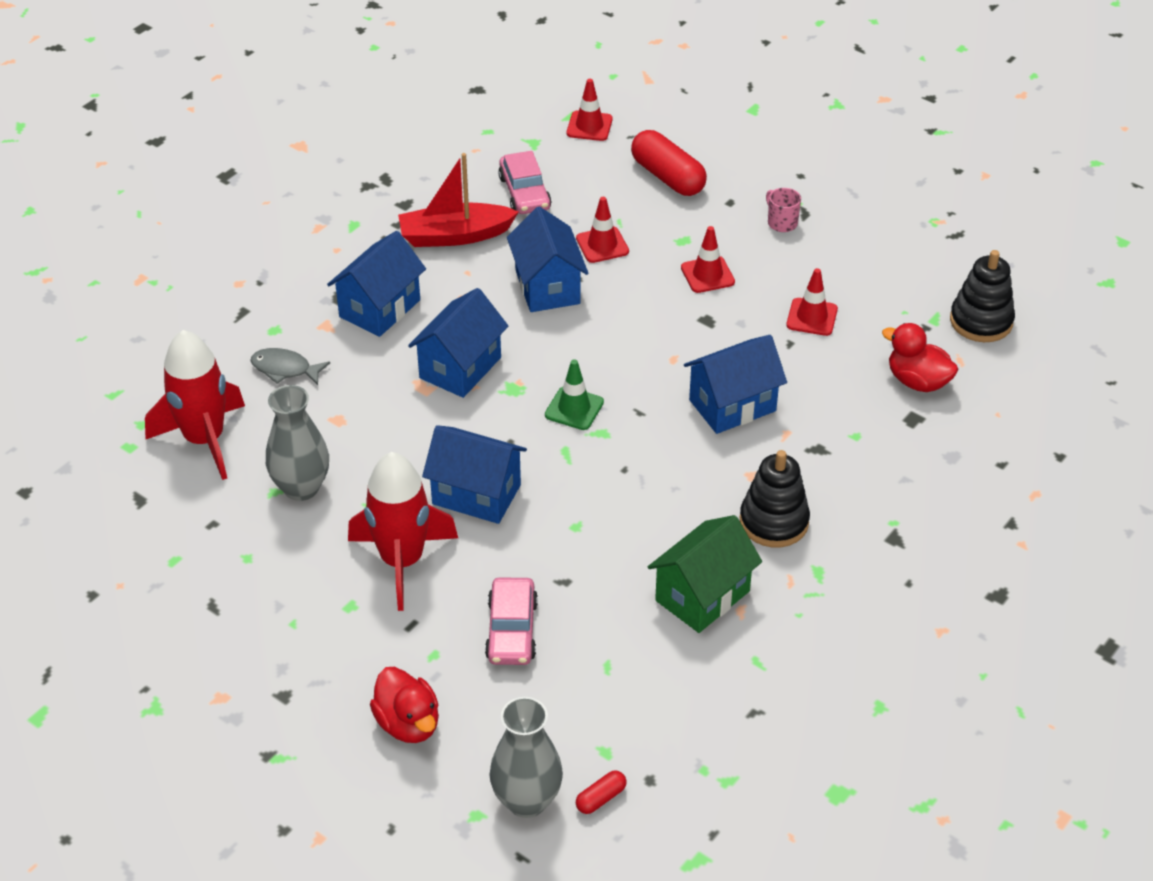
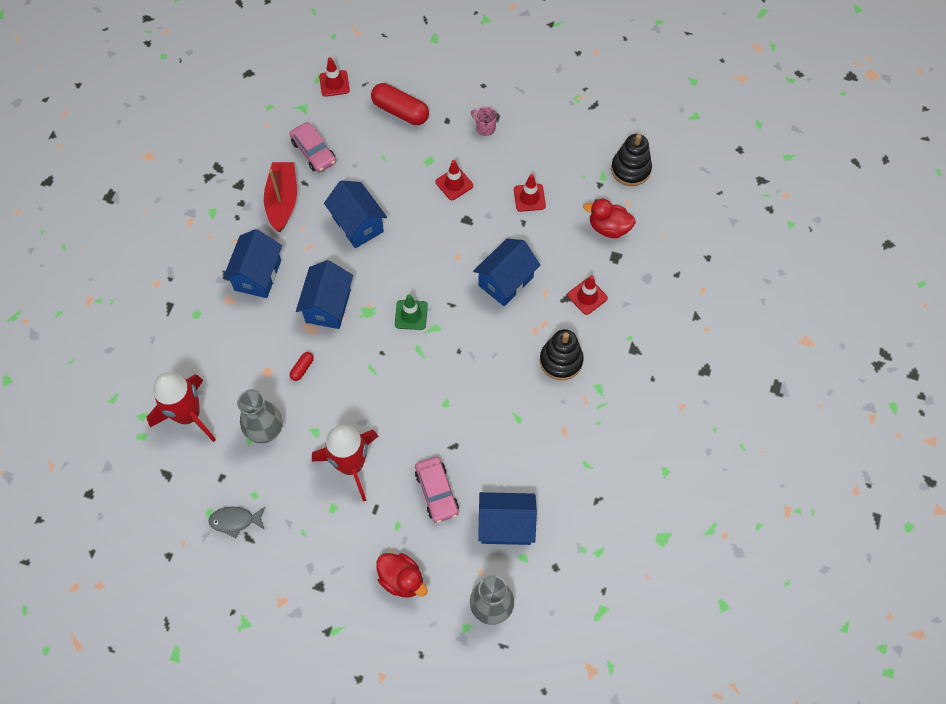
camera: 20 degrees left, 20 degrees up
(285, 369) = (216, 343): grey fish -> grey fish (235, 521)
(455, 236) = (282, 201): red boat -> red boat turned 120 degrees clockwise
(476, 494) = (376, 400): blue house -> blue house (506, 525)
(601, 798) = (532, 590): red capsule -> red capsule (302, 368)
(602, 245) = (380, 180): red traffic cone -> red traffic cone (587, 296)
(702, 596) = (538, 428): green house -> none

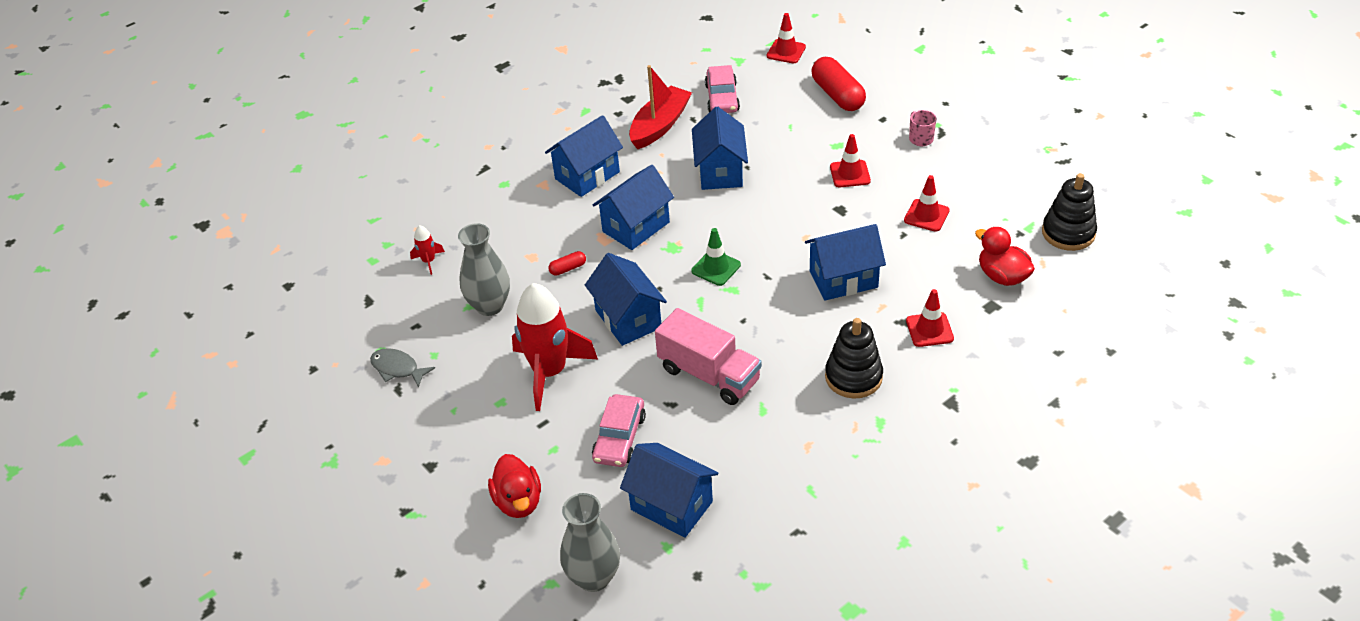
camera: 35 degrees right, 20 degrees down
(188, 415) = (429, 261): red rocket -> red rocket, size x0.42
(377, 391) = (628, 319): none -> blue house
(464, 408) = (709, 374): none -> pink truck

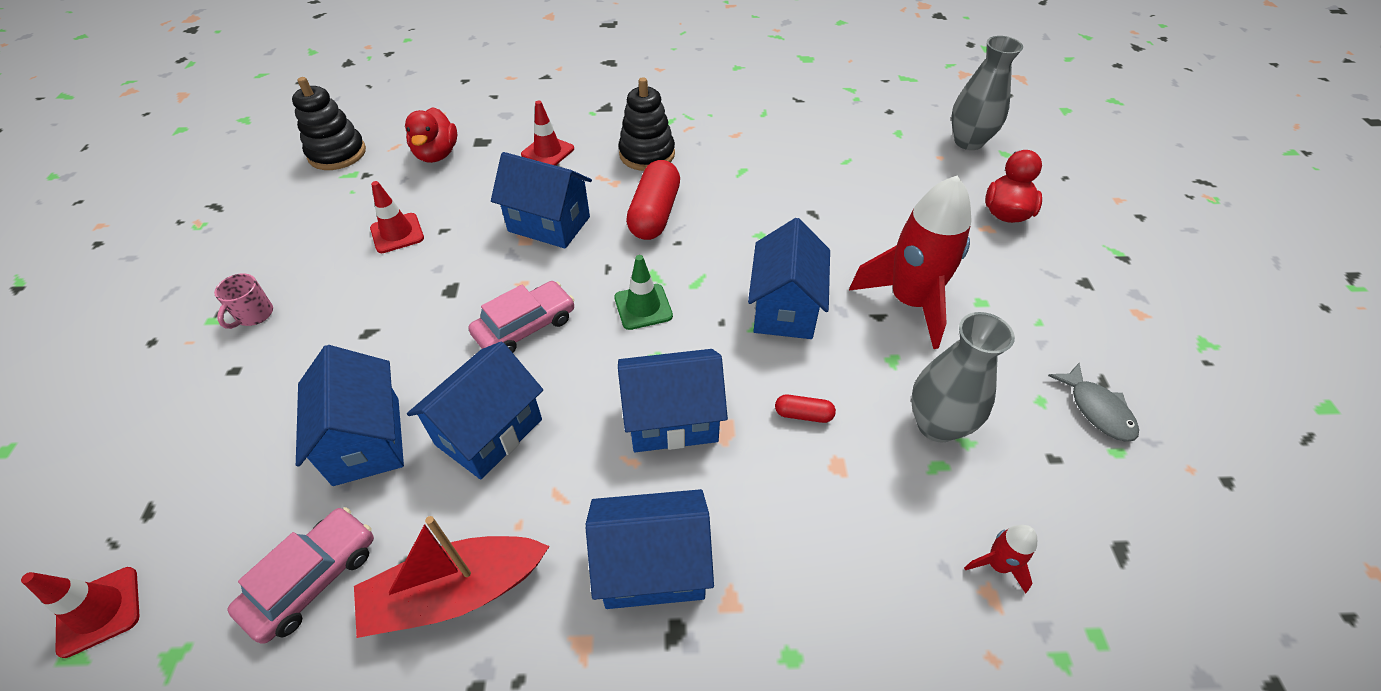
camera: 145 degrees left, 5 degrees up
(619, 438) = (881, 212): pink car -> pink car (525, 326)
(671, 506) = (875, 151): blue house -> blue house (367, 440)
(709, 374) = (757, 216): pink truck -> none
(837, 95) = (204, 450): red capsule -> red capsule (655, 214)
(850, 174) = (379, 323): red traffic cone -> none

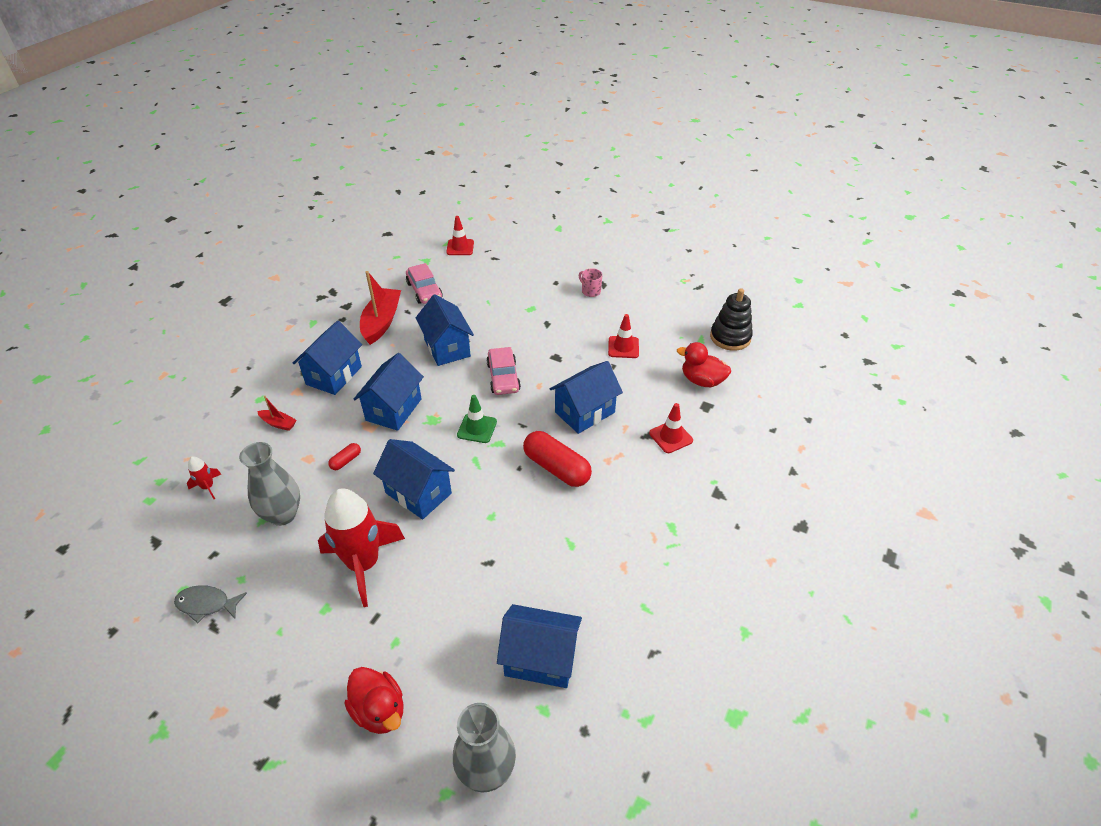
camera: 120 degrees right, 5 degrees down
(367, 440) = (477, 313): blue house -> blue house (540, 659)
(647, 154) = (631, 493): black stacking toy -> none
(815, 567) = (278, 423): none -> red boat

